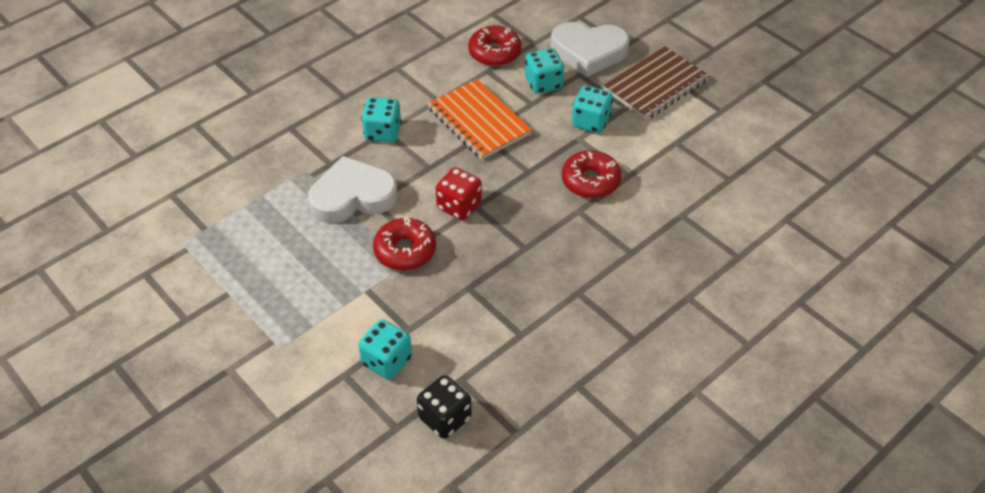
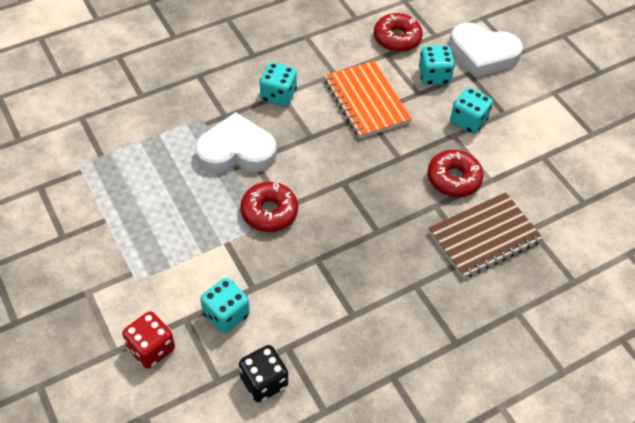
camera: 10 degrees right, 5 degrees up
(459, 206) = (328, 179): red dice -> red dice (151, 348)
(655, 85) = (536, 97): brown notebook -> brown notebook (484, 236)

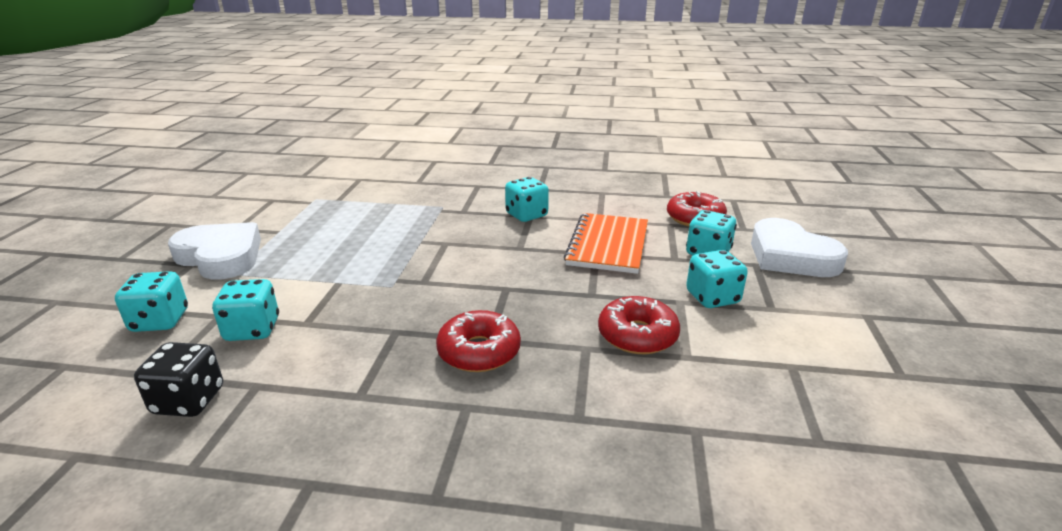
camera: 40 degrees right, 25 degrees down
(151, 348) = (160, 321): red dice -> turquoise dice
(236, 151) = (440, 232): white heart -> white heart (221, 257)
(269, 212) = (406, 279): red donut -> red donut (479, 351)
(484, 236) = (615, 404): brown notebook -> none

